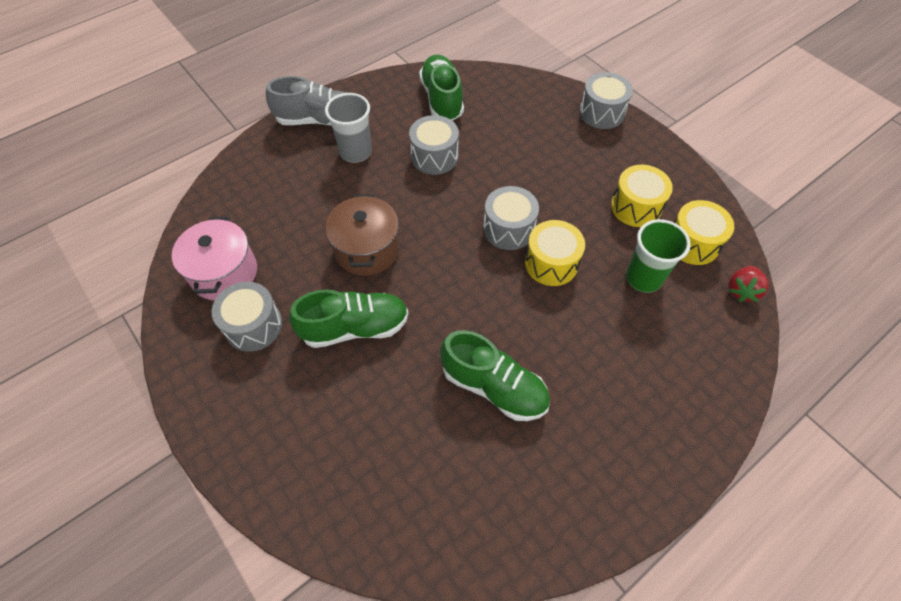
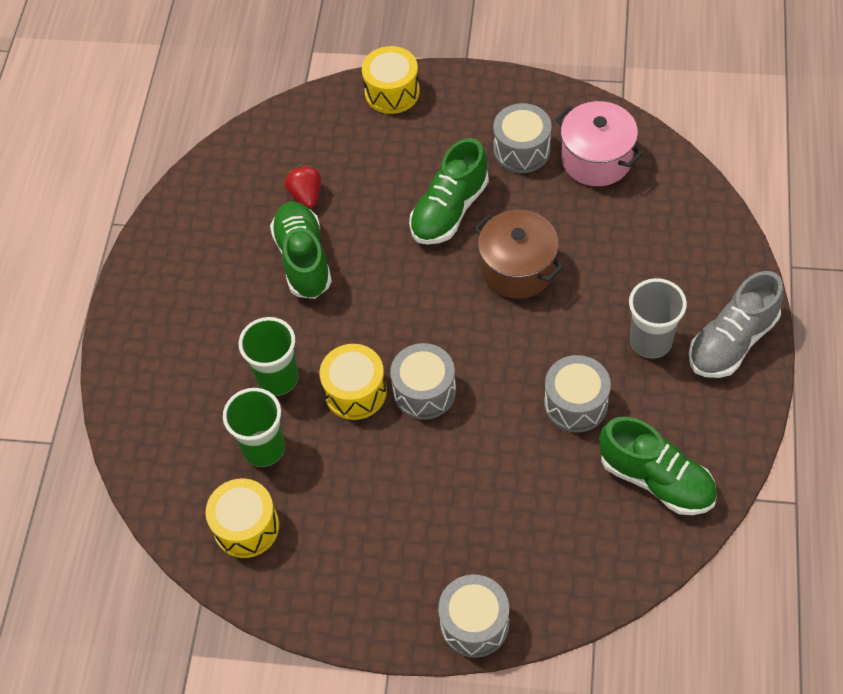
camera: 140 degrees right, 0 degrees up
(494, 387) = (303, 259): green shoe -> green shoe turned 90 degrees clockwise
(595, 314) = (277, 378): none -> green cup
(636, 207) = (331, 522): yellow drum -> yellow drum (392, 92)
(742, 290) = (168, 512): red strawberry -> red strawberry (306, 195)

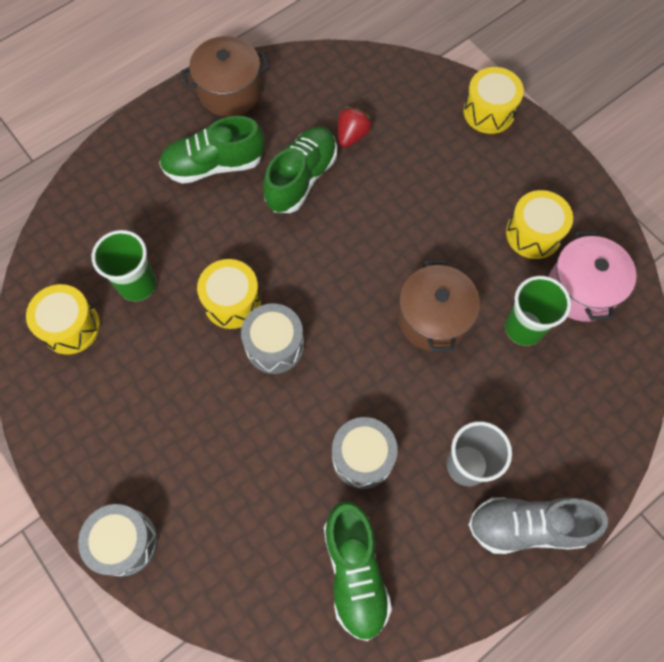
camera: 40 degrees right, 10 degrees up
(165, 246) = (230, 91): none -> brown pot
(277, 378) = (197, 245): green cup -> green cup (523, 328)
(449, 210) = (434, 232): green shoe -> green shoe (214, 165)
(522, 150) = (533, 234): grey drum -> yellow drum

